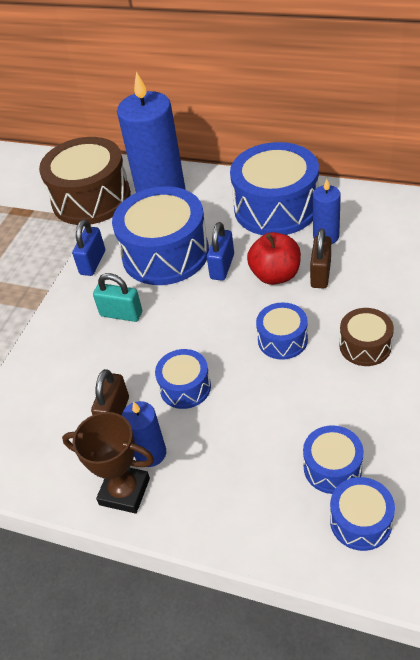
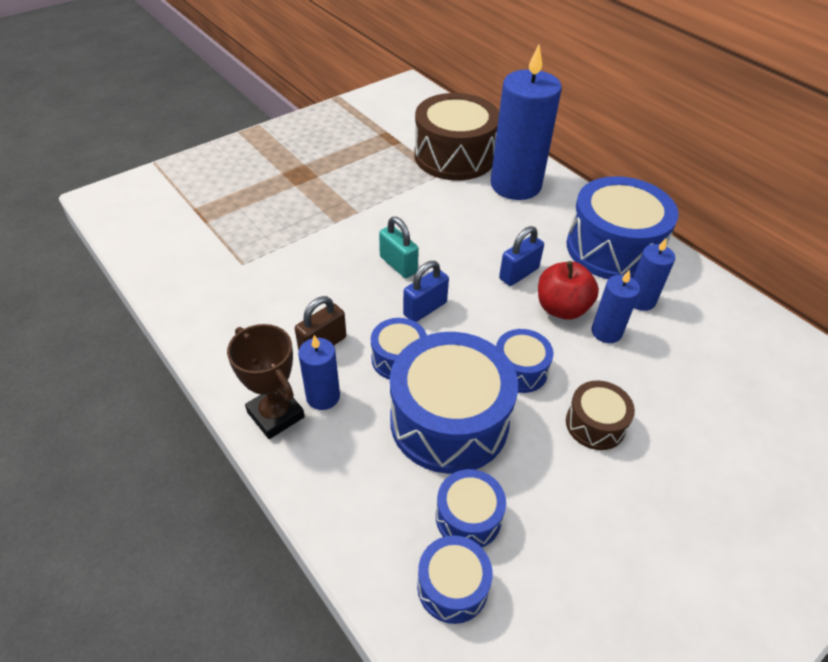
camera: 25 degrees right, 0 degrees up
(93, 263) = (411, 209): blue padlock -> blue padlock (425, 309)
(165, 253) = (478, 235): blue drum -> blue drum (449, 420)
(320, 274) = (606, 332): brown padlock -> blue candle

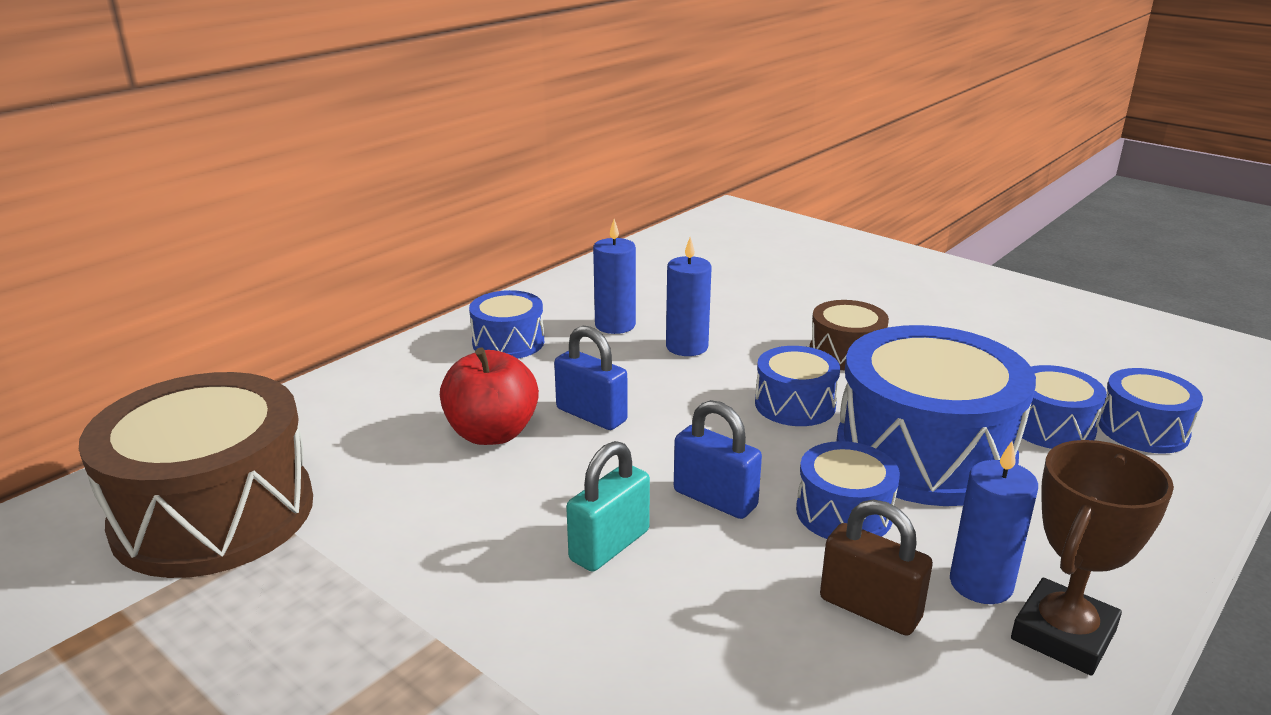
camera: 100 degrees left, 20 degrees down
(515, 185) = (336, 431): blue candle -> none
(562, 308) = (655, 378): red apple -> red apple (492, 433)
(613, 248) = (508, 342): blue drum -> blue drum, size x0.50

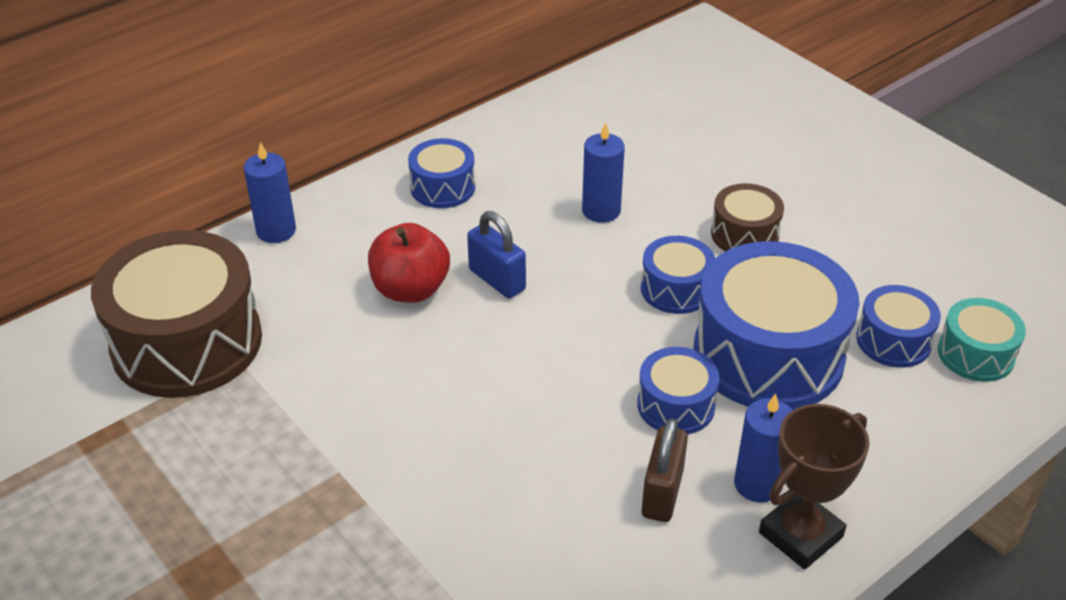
camera: 10 degrees right, 15 degrees up
(609, 545) = (481, 411): turquoise padlock -> none
(615, 325) = (543, 176): blue candle -> blue candle (276, 231)
(715, 499) = (576, 378): blue padlock -> none
(870, 609) = (662, 493): brown padlock -> brown padlock turned 60 degrees clockwise
(1143, 430) = (975, 354): blue drum -> turquoise drum

